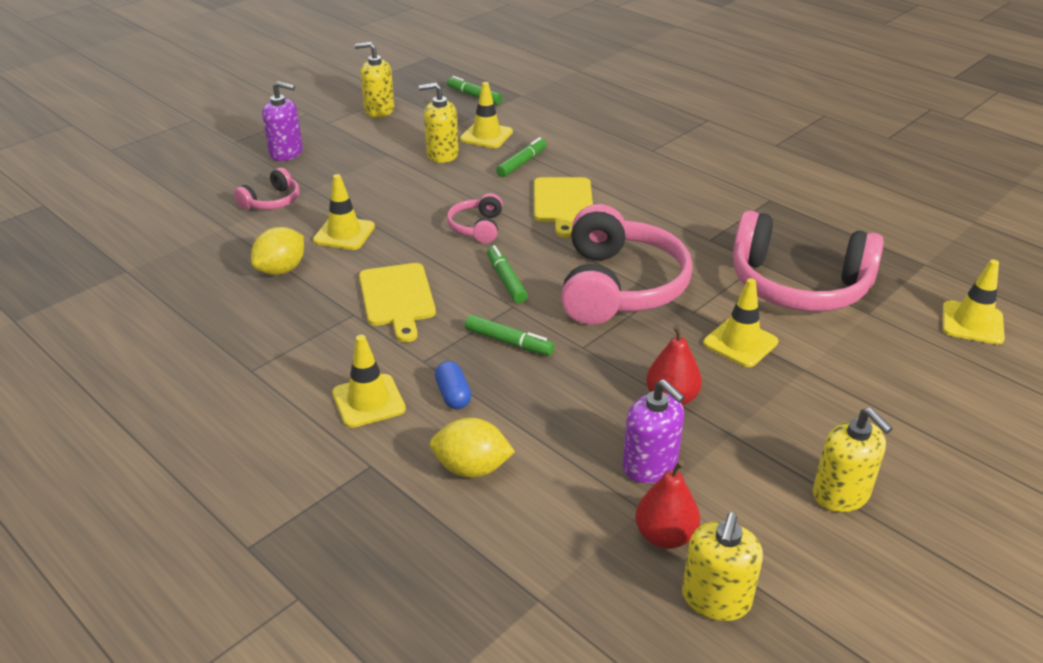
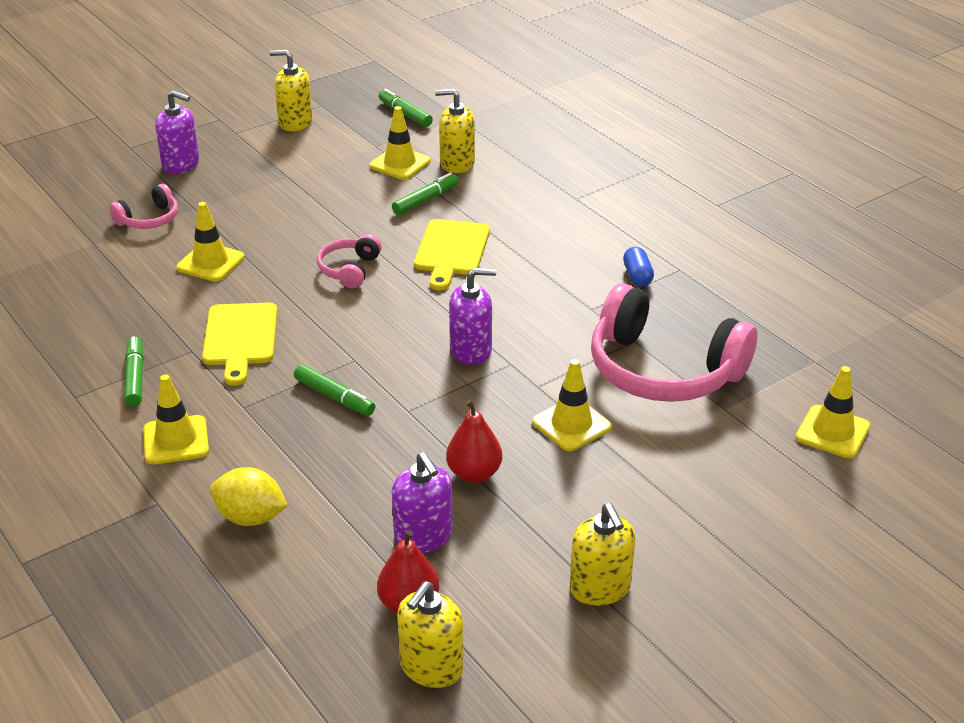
camera: 10 degrees right, 0 degrees up
(281, 270) = (135, 296): yellow lemon -> none
(442, 154) = (344, 181): yellow soap dispenser -> yellow soap dispenser (457, 163)
(453, 395) = (259, 444): blue capsule -> blue capsule (637, 276)
(506, 280) = (357, 331): green marker -> green marker (135, 377)
(618, 286) = (471, 350): pink headphones -> purple soap dispenser

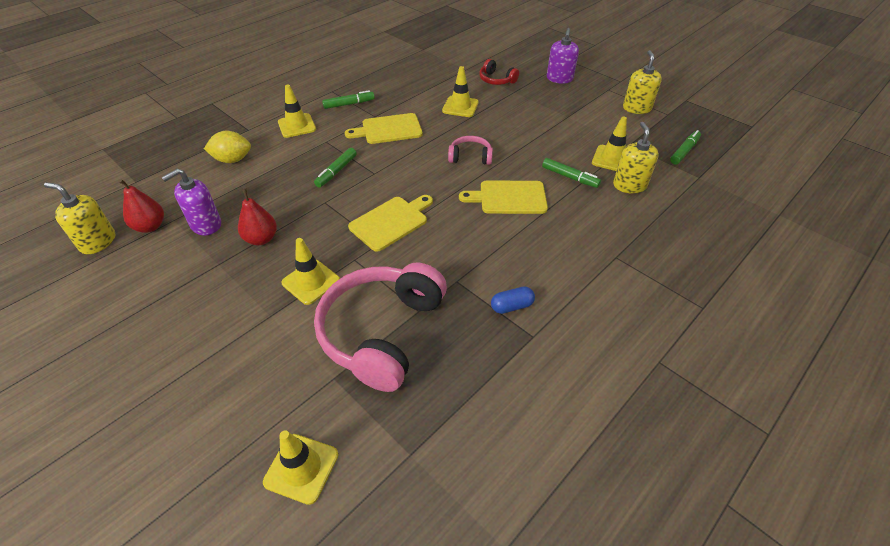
camera: 80 degrees right, 10 degrees up
(149, 219) = (496, 80): pink headphones -> red headphones
(250, 517) = (232, 160): yellow lemon -> yellow lemon turned 75 degrees clockwise
(471, 350) = (391, 222): purple soap dispenser -> yellow cutting board
(600, 588) = (140, 312): yellow soap dispenser -> none

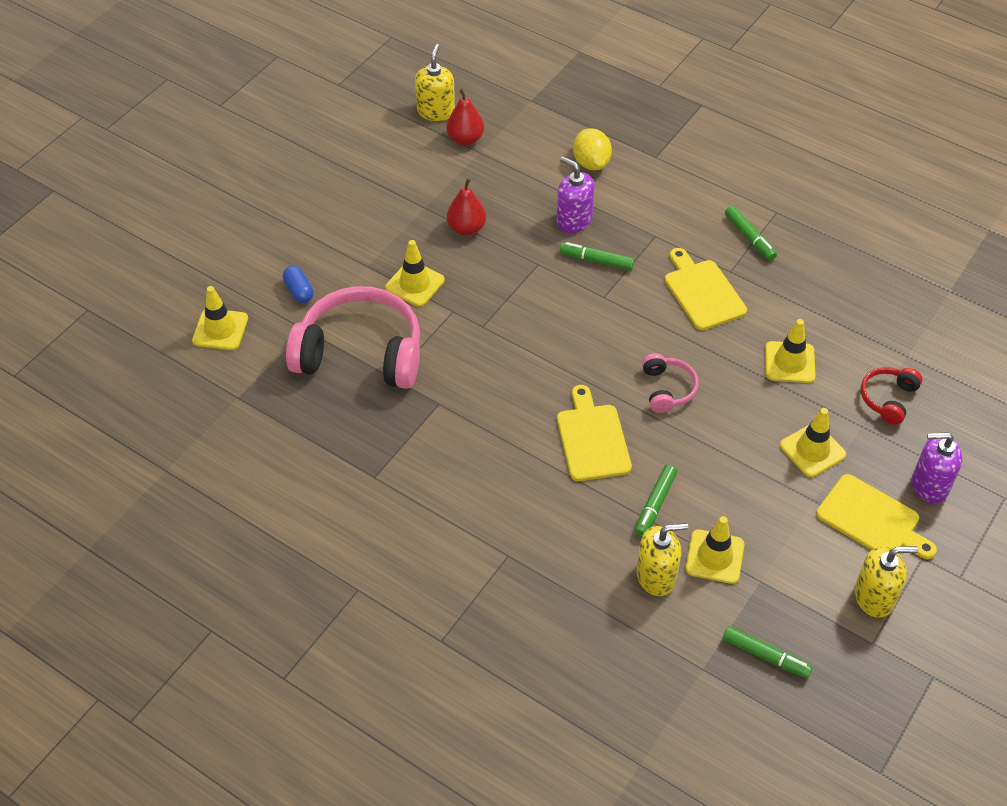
camera: 80 degrees right, 5 degrees up
(206, 225) = (478, 179): purple soap dispenser -> purple soap dispenser (574, 220)
(297, 126) = (679, 199): yellow traffic cone -> yellow traffic cone (812, 450)
(391, 222) = (519, 330): yellow cutting board -> yellow cutting board (872, 519)
(512, 306) = (411, 455): blue capsule -> blue capsule (299, 291)

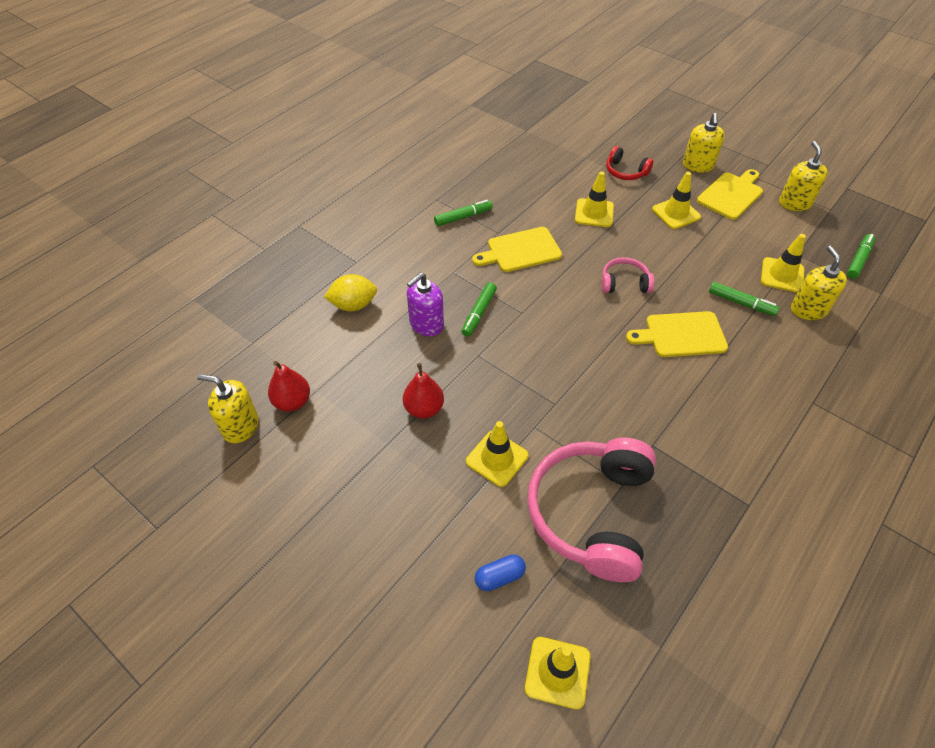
camera: 85 degrees left, 0 degrees up
(929, 485) = (698, 165): purple soap dispenser -> yellow soap dispenser

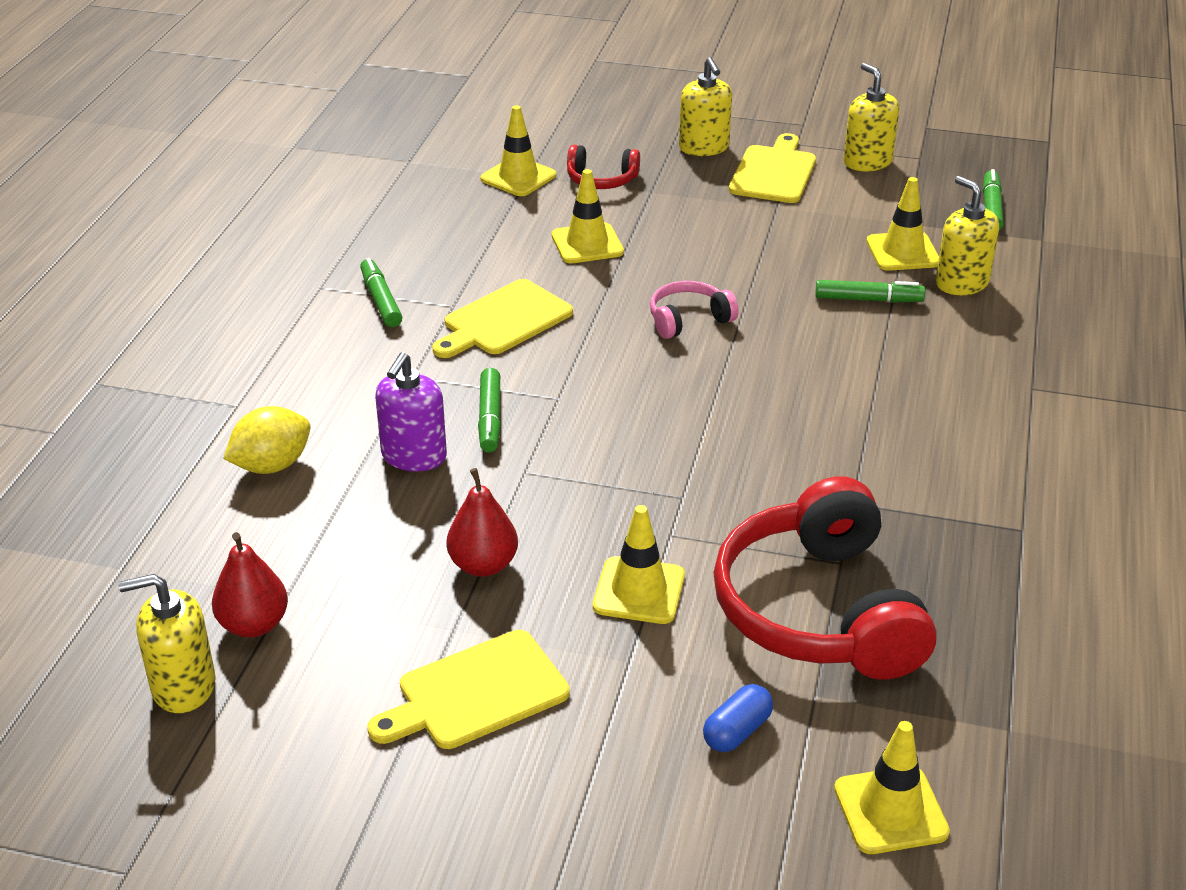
camera: 25 degrees left, 15 degrees down
(463, 217) = (381, 300): green marker -> green marker turned 60 degrees counterclockwise
(592, 513) = (820, 610): pink headphones -> red headphones
(676, 213) = (709, 214): yellow traffic cone -> yellow traffic cone (518, 177)
(681, 335) = (809, 360): yellow cutting board -> yellow cutting board (476, 693)

